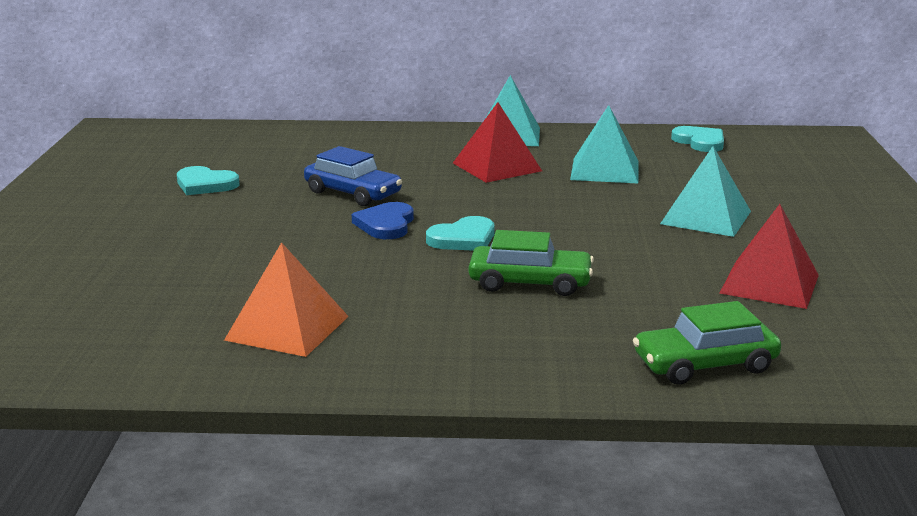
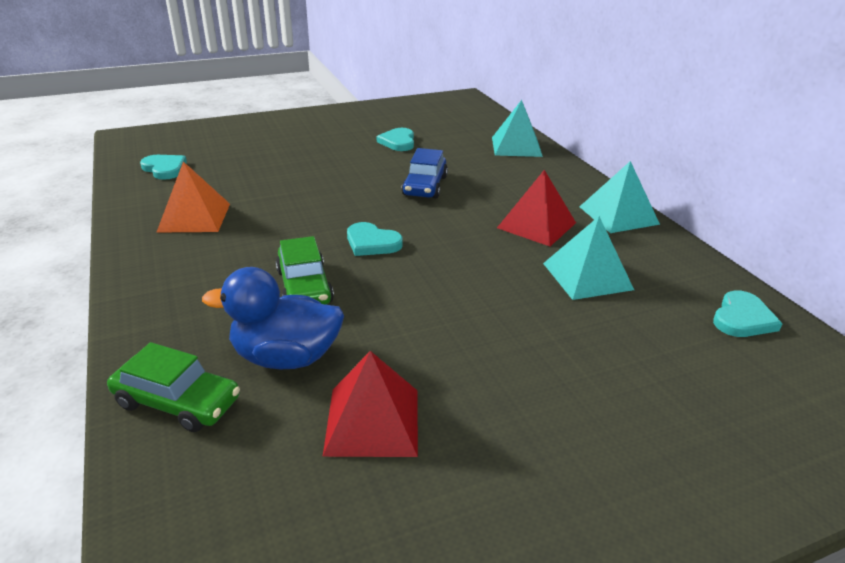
camera: 65 degrees right, 10 degrees up
(77, 338) = (165, 169): none -> turquoise heart
(386, 224) = (377, 209): blue heart -> none
(657, 307) = (286, 357): none -> blue duck
(705, 364) = (177, 402): green car -> green car turned 150 degrees clockwise
(706, 217) = (518, 354): turquoise pyramid -> turquoise pyramid (516, 146)

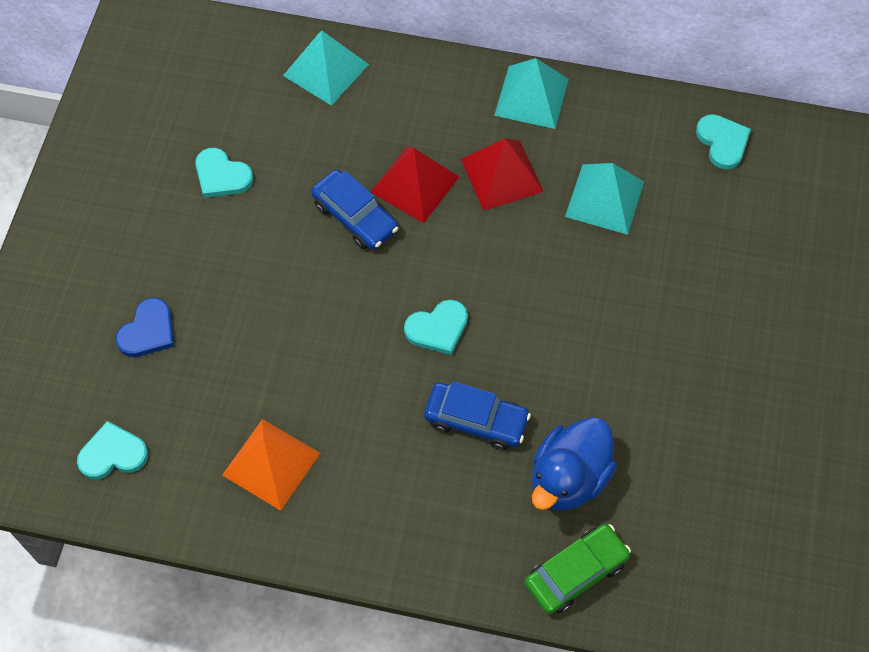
camera: 55 degrees left, 30 degrees up
(264, 154) = (148, 331): none -> blue heart
(304, 286) = (476, 420): green car -> blue car
(372, 421) = (675, 454): red pyramid -> red pyramid (414, 184)

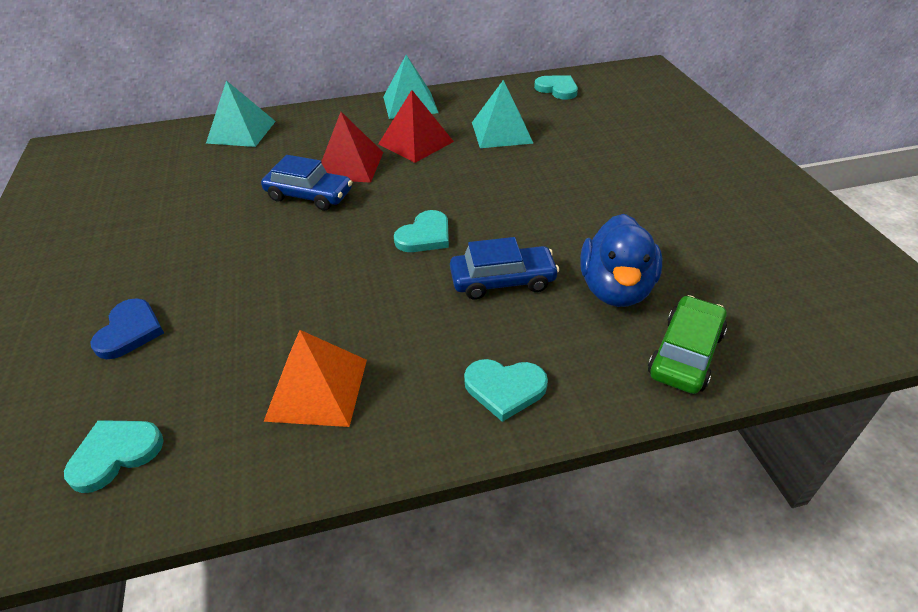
camera: 25 degrees left, 20 degrees down
(222, 176) = (173, 207): turquoise heart -> turquoise heart (505, 388)

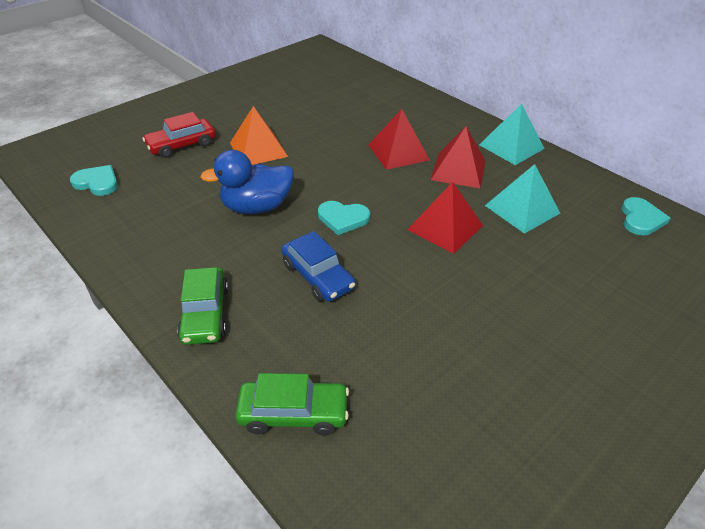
camera: 60 degrees right, 0 degrees up
(130, 331) = (182, 145): blue heart -> red car
(241, 132) = (395, 93): turquoise pyramid -> none
(309, 195) = (347, 150): blue car -> none
(317, 389) = (168, 230): orange pyramid -> orange pyramid (258, 149)
(492, 179) = (445, 227): none -> red pyramid
(505, 388) = (205, 314): turquoise heart -> green car
(615, 289) = (350, 346): blue duck -> blue duck (256, 207)

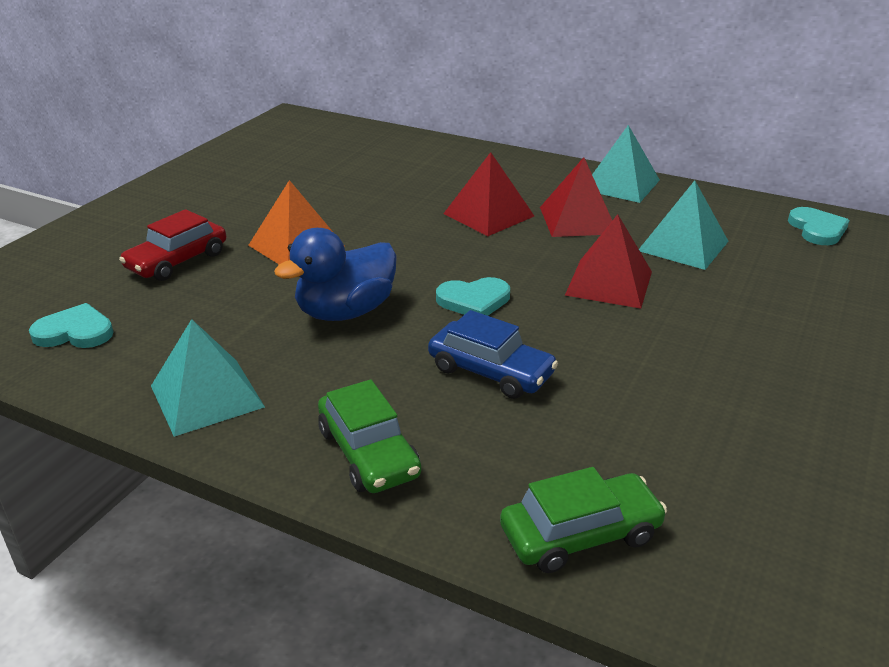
camera: 20 degrees left, 10 degrees down
(140, 247) = (206, 396): none -> turquoise pyramid

